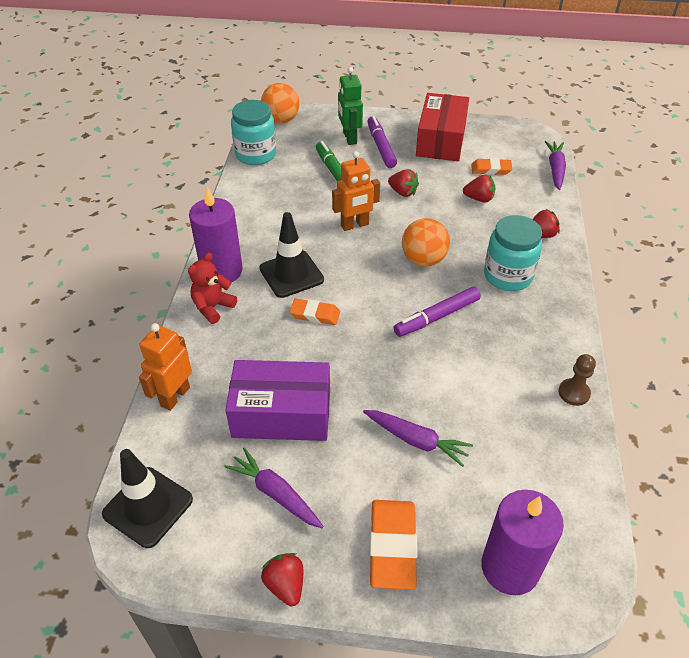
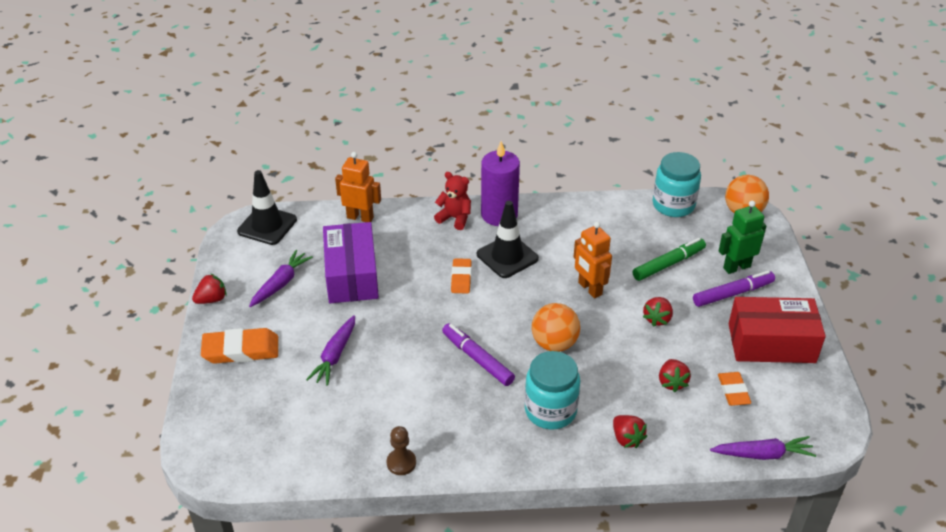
camera: 80 degrees right, 5 degrees down
(510, 567) = (225, 418): purple candle -> none

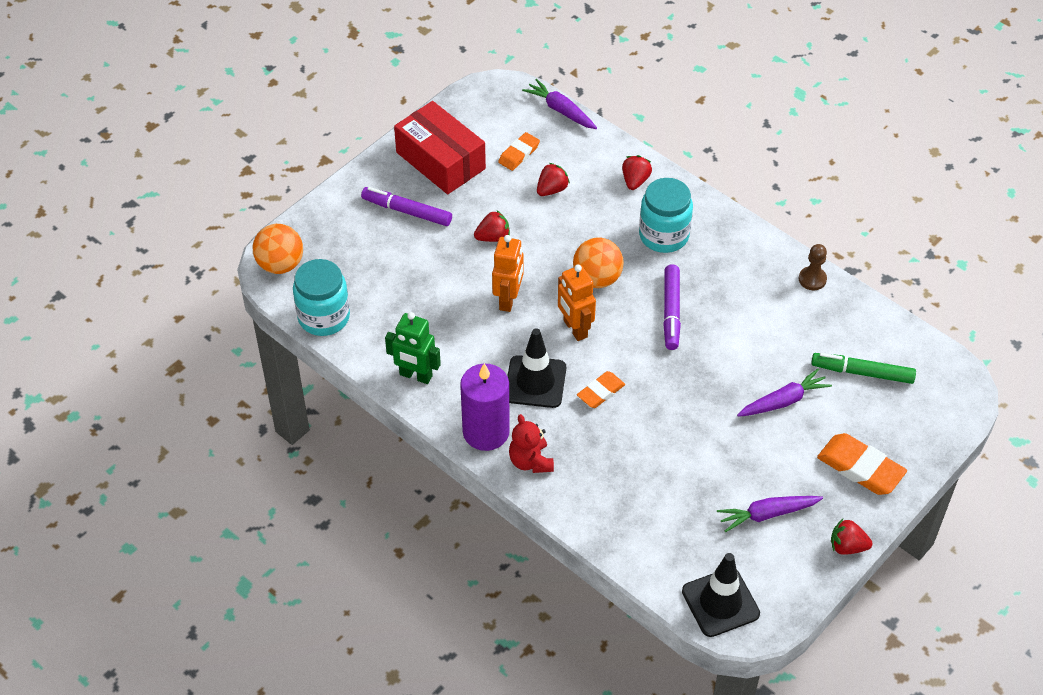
camera: 135 degrees left, 10 degrees up
(351, 275) = (693, 472): purple box -> none
(360, 217) = (618, 537): orange robot -> orange robot (575, 329)
(668, 264) = (415, 270): green marker -> green marker (862, 372)
(736, 267) = (368, 227): green robot -> green robot (415, 376)

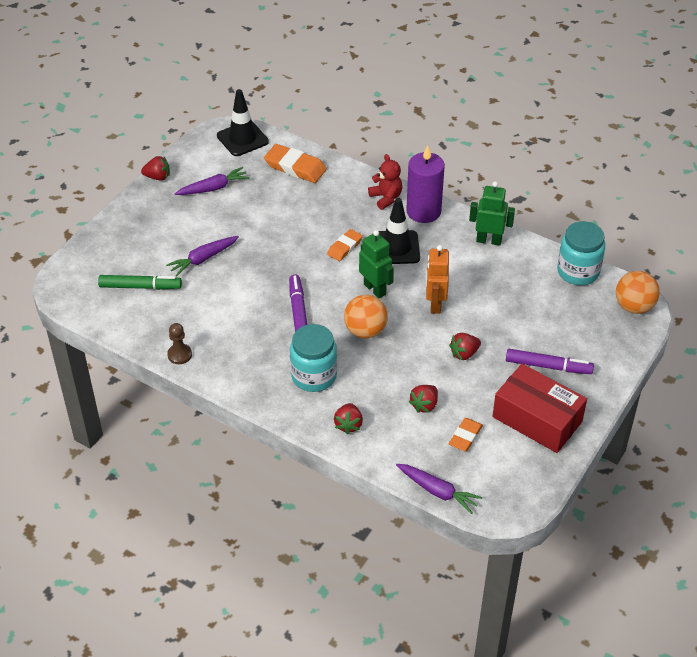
camera: 170 degrees right, 5 degrees down
(575, 329) = (375, 289): orange robot -> green robot
(860, 468) = (146, 223): orange eraser -> orange eraser (295, 167)

